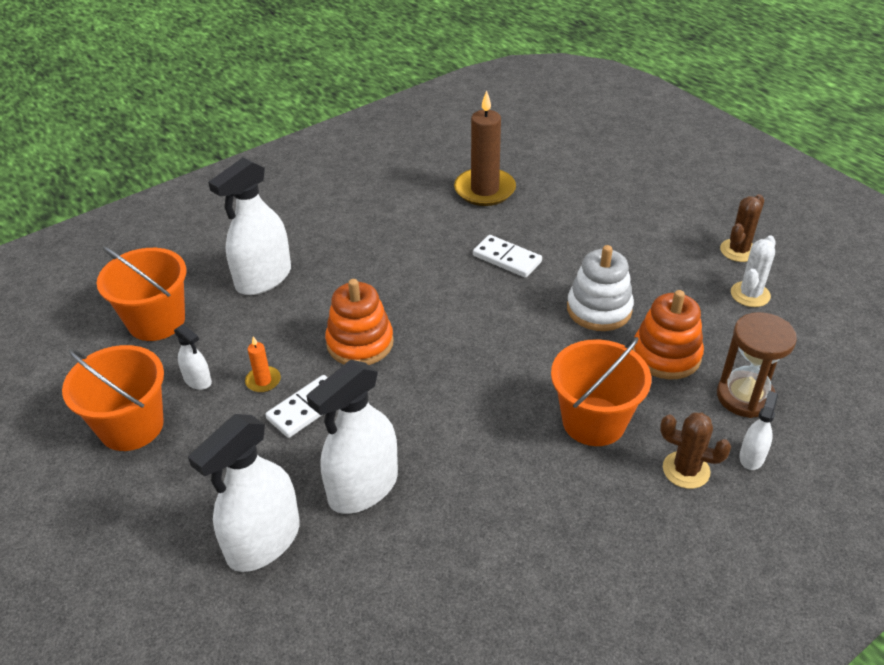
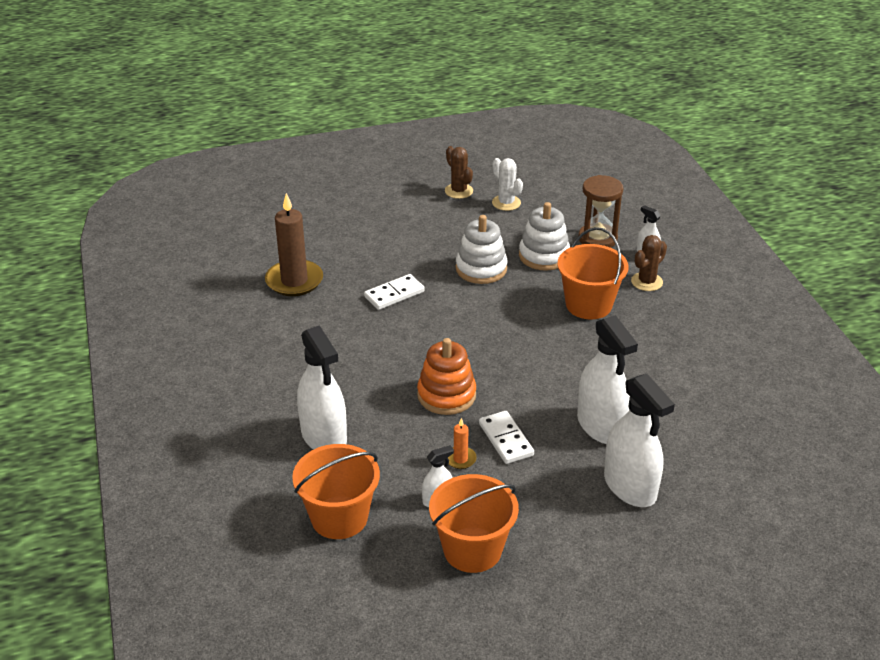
camera: 70 degrees left, 5 degrees down
(666, 355) = (544, 256): orange stacking toy -> white stacking toy

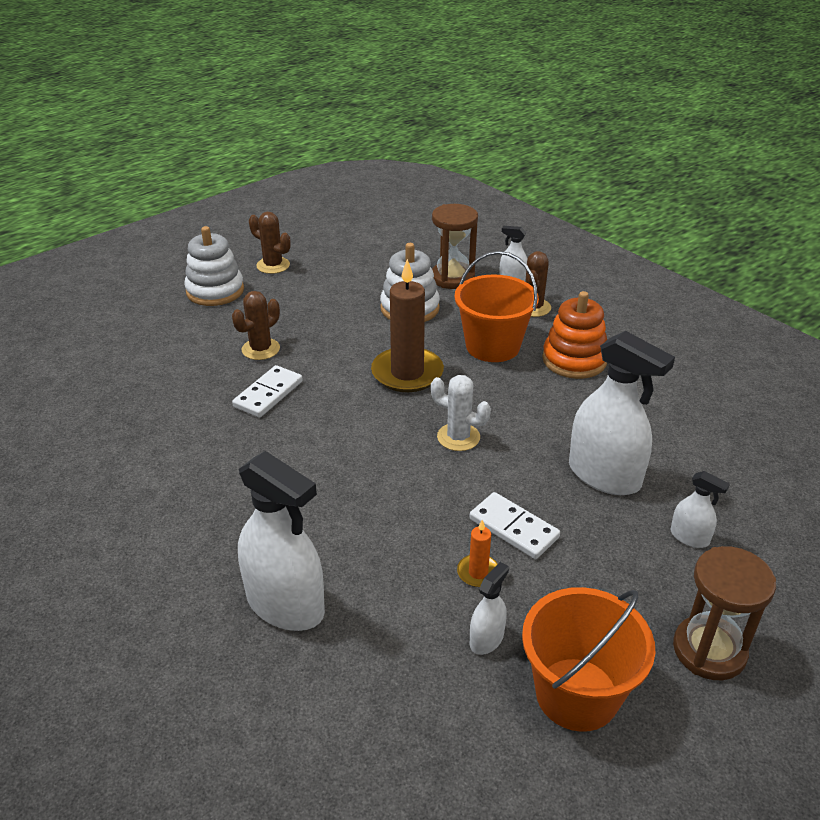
camera: 25 degrees left, 0 degrees up
(294, 281) = (132, 412): brown candle -> brown candle (407, 373)
(339, 517) = (375, 717): orange bucket -> none
(409, 258) = (261, 349): none -> brown cactus
(446, 395) = (407, 496): orange stacking toy -> orange stacking toy (574, 360)
(481, 269) = (351, 339): white stacking toy -> white stacking toy (215, 291)
(506, 203) = (333, 265): white cactus -> white cactus (458, 437)
(582, 558) = (709, 650): none -> brown hourglass
(630, 486) = (689, 537): white spray bottle -> white spray bottle, size x0.48

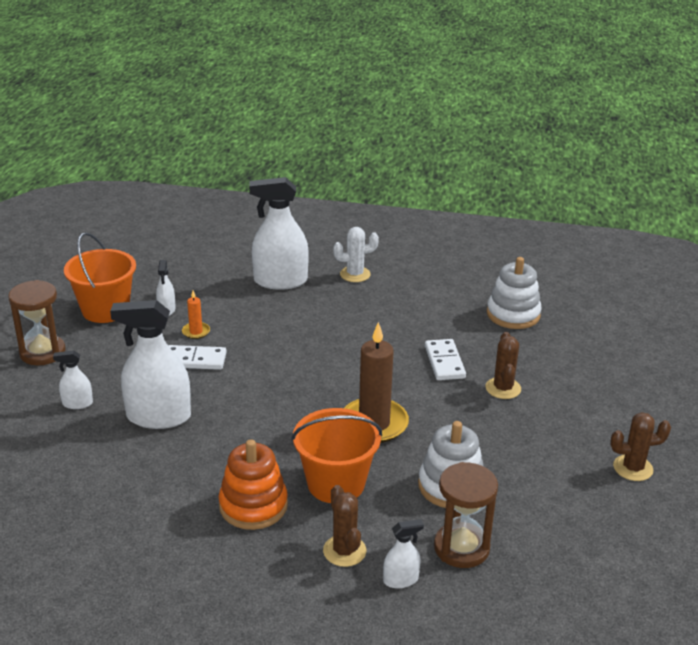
camera: 140 degrees right, 5 degrees down
(215, 291) = (624, 416): white stacking toy -> white stacking toy (513, 314)
(458, 437) = (282, 395): white cactus -> white cactus (355, 274)

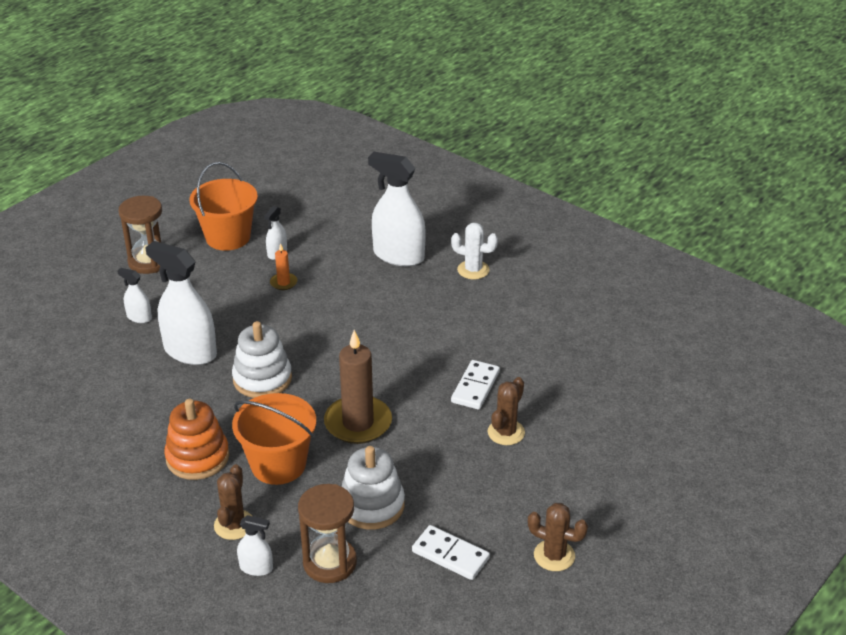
camera: 30 degrees right, 5 degrees up
(194, 360) = (260, 309): white domino -> white domino (450, 555)
(513, 314) = (589, 361): white stacking toy -> white stacking toy (262, 379)

